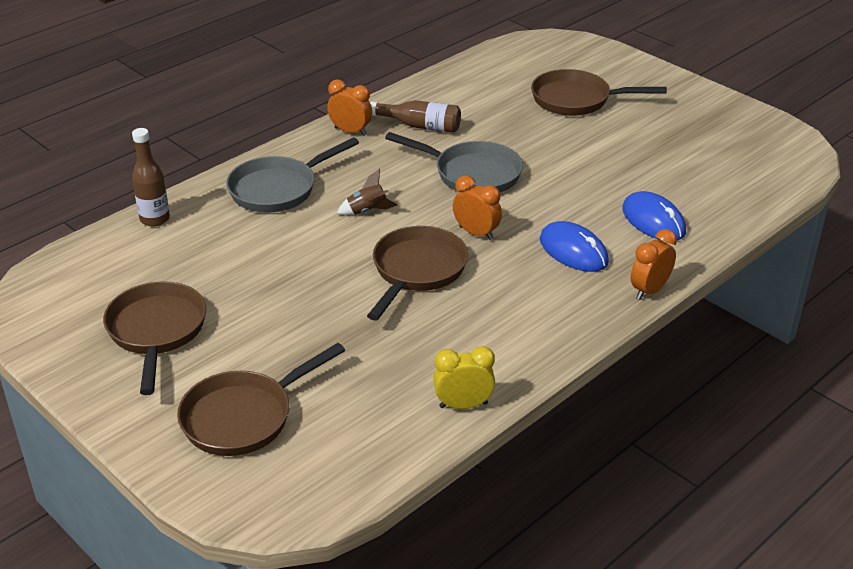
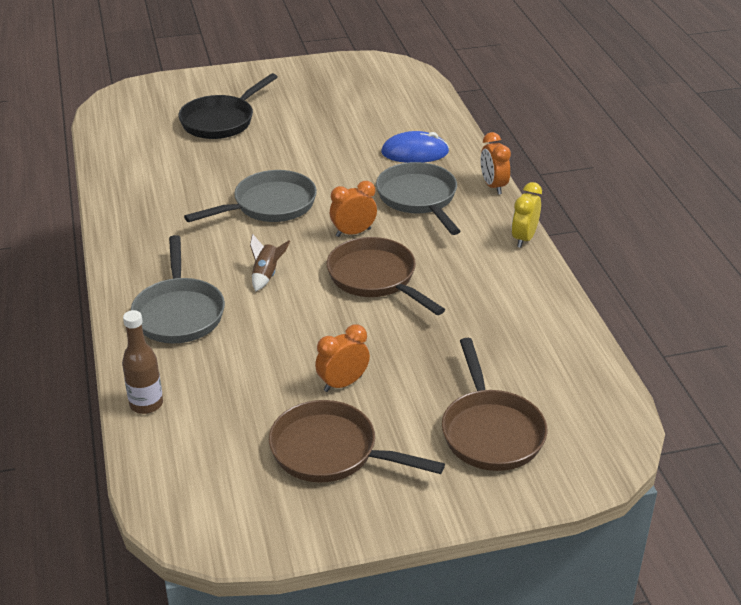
camera: 60 degrees left, 0 degrees up
(350, 131) = (132, 243): orange clock -> orange clock (342, 383)
(420, 126) = (168, 205): brown bottle -> none
(463, 405) = (557, 313): yellow clock -> yellow clock (524, 238)
(573, 251) = (418, 198): blue mouse -> grey pan
(576, 100) = (221, 121): brown pan -> black pan

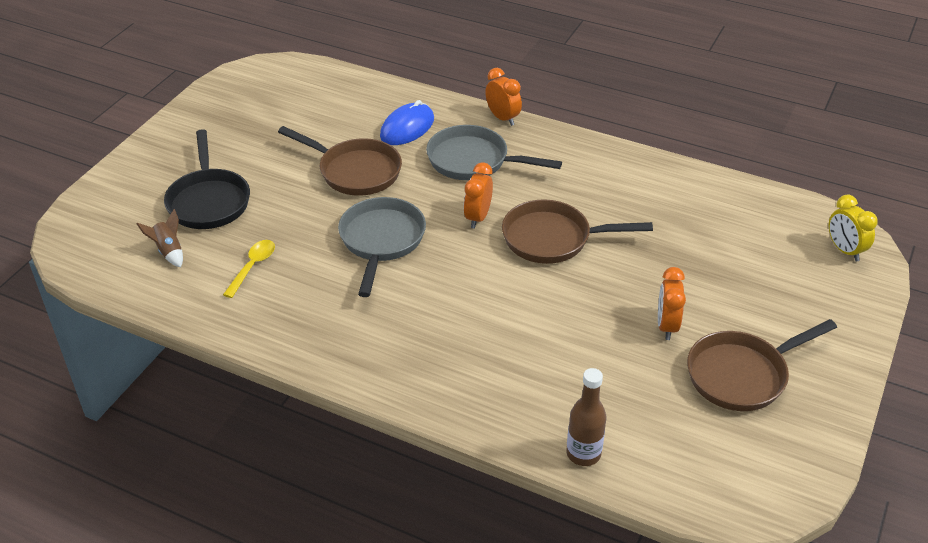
camera: 50 degrees left, 5 degrees up
(176, 170) = (252, 267): none -> yellow spoon
(179, 313) = (476, 372): grey pan -> none
(266, 275) = (480, 294): brown rocket -> brown rocket (169, 251)
(491, 431) = (790, 282): brown pan -> brown pan (355, 171)
(493, 186) = (503, 118): orange clock -> orange clock turned 150 degrees counterclockwise
(524, 238) = (586, 142): yellow clock -> yellow clock (844, 250)

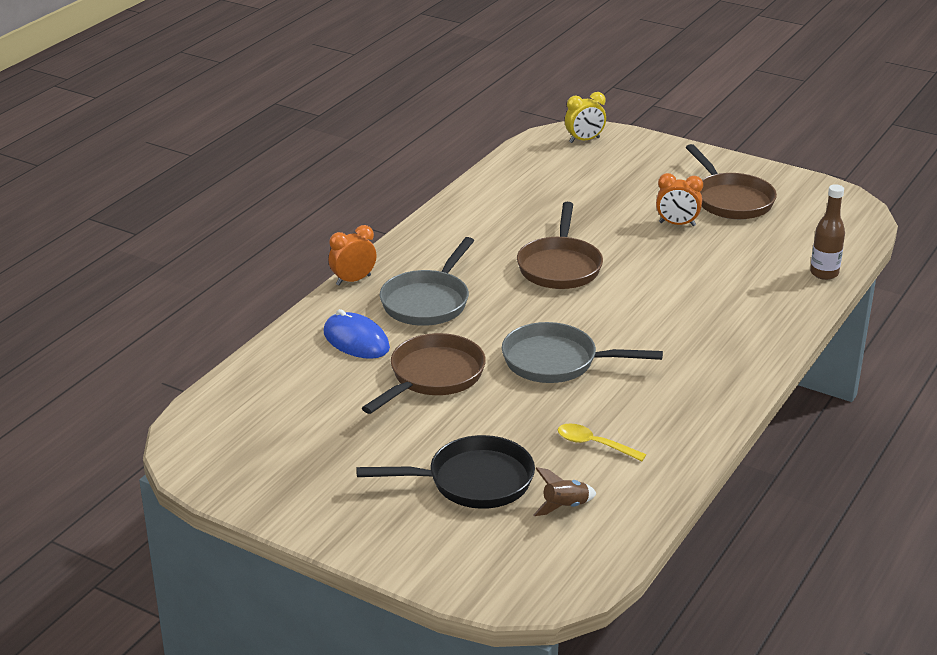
camera: 85 degrees left, 10 degrees down
(478, 217) = (523, 304): orange clock -> none

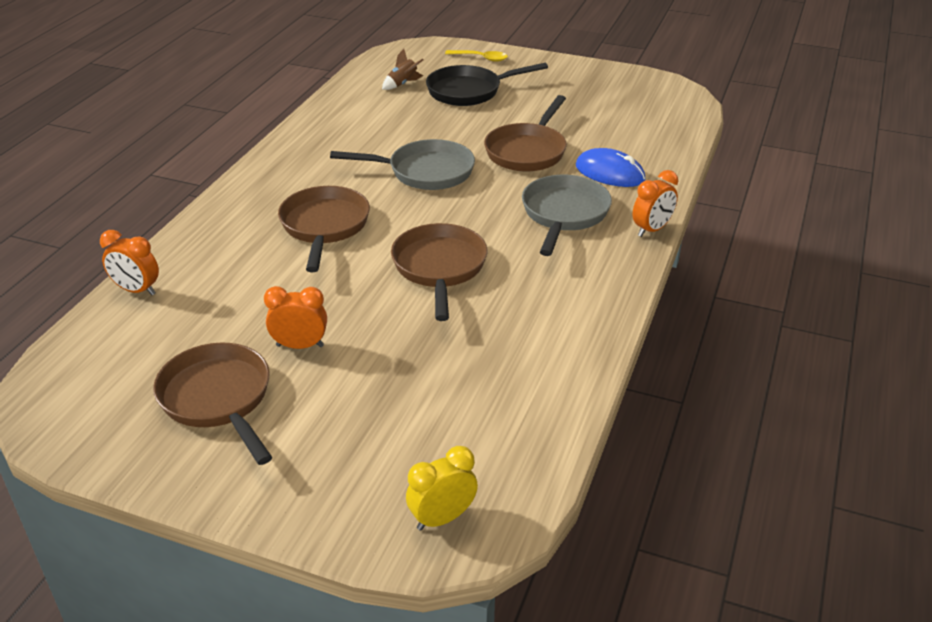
camera: 170 degrees right, 5 degrees up
(594, 444) = (386, 118): yellow spoon -> yellow spoon (481, 58)
(665, 312) = (324, 226): none -> brown pan
(824, 273) = (136, 290): brown bottle -> orange clock

